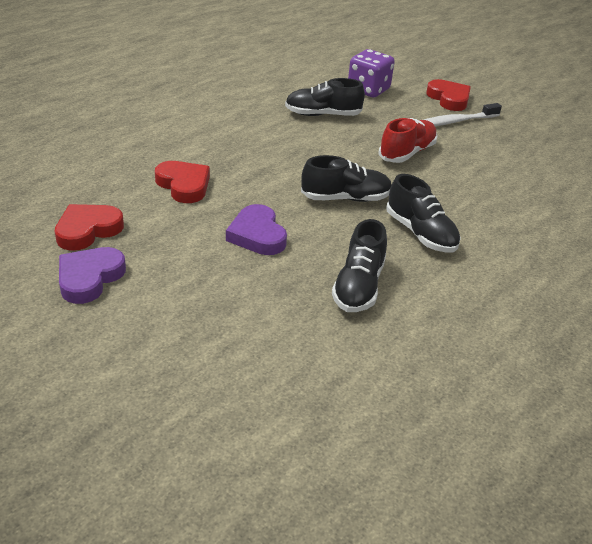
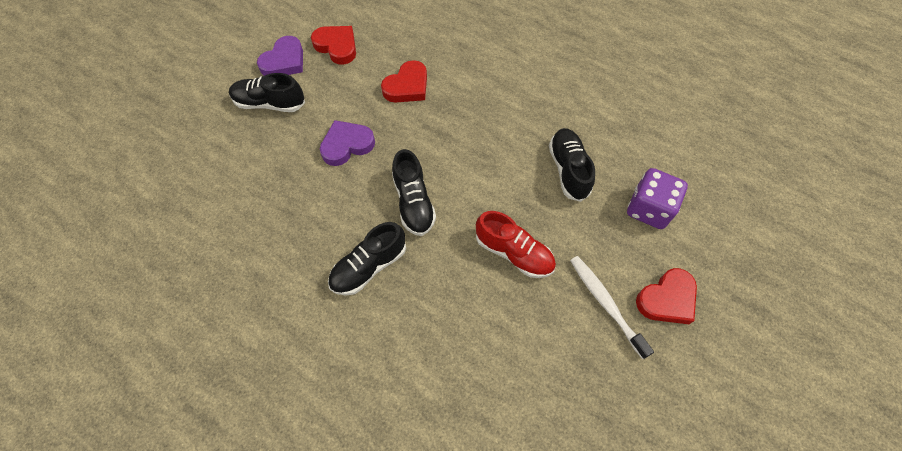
camera: 85 degrees right, 25 degrees up
(89, 278) = (284, 61): purple heart -> purple heart turned 105 degrees clockwise
(358, 286) = (288, 221): black shoe -> black shoe (270, 103)

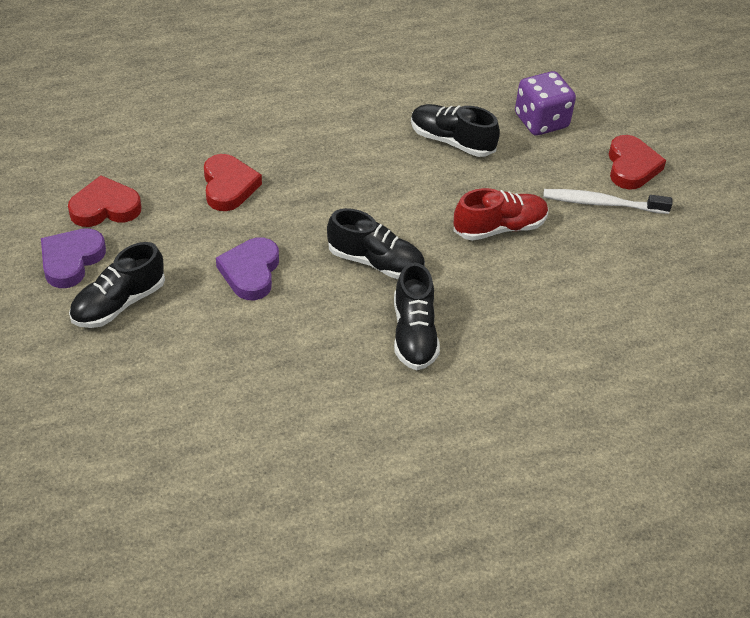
camera: 55 degrees left, 15 degrees down
(284, 61) = (71, 260): purple heart -> purple heart turned 135 degrees counterclockwise

